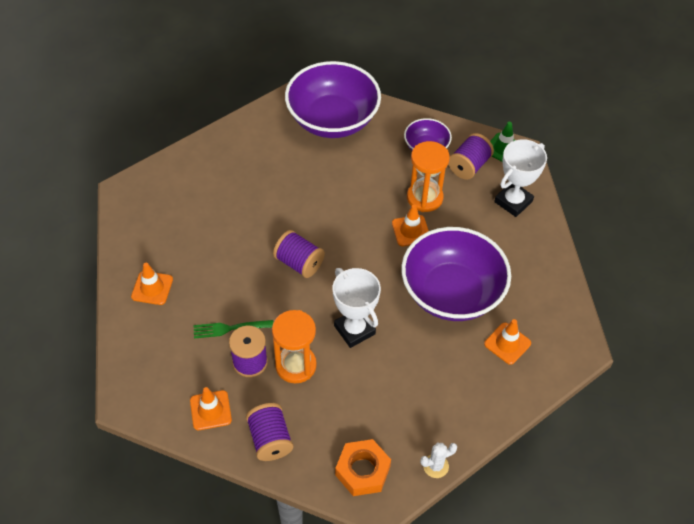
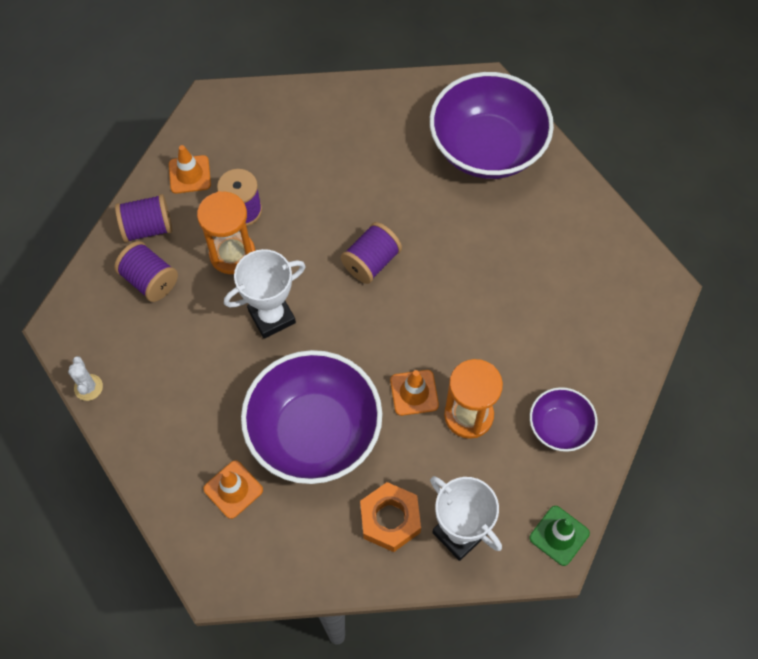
camera: 95 degrees right, 10 degrees up
(152, 288) = (347, 118): orange traffic cone -> none
(229, 328) = (287, 191): green fork -> none
(332, 120) = (607, 310): purple bowl -> purple bowl (487, 148)
(362, 471) = (96, 313): orange nut -> orange nut (390, 519)
(469, 166) = (525, 481): purple spool -> purple spool (150, 280)

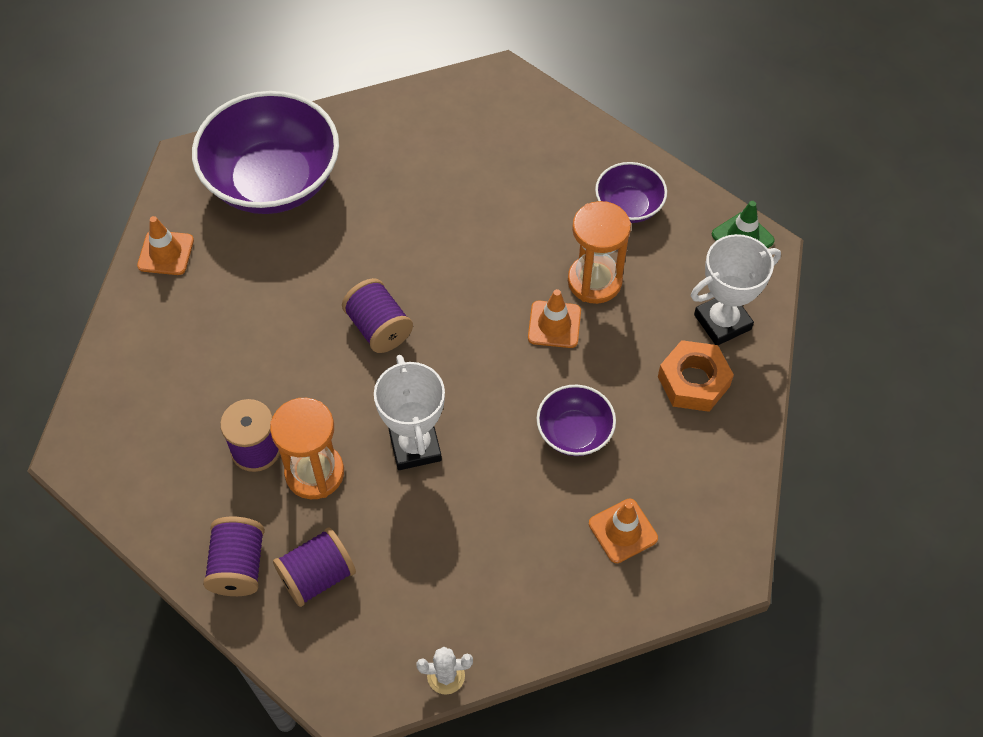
camera: 75 degrees left, 5 degrees down
(189, 174) = (177, 501): orange traffic cone -> orange traffic cone (166, 253)
(314, 432) = (574, 432): purple bowl -> purple bowl, size x0.49

